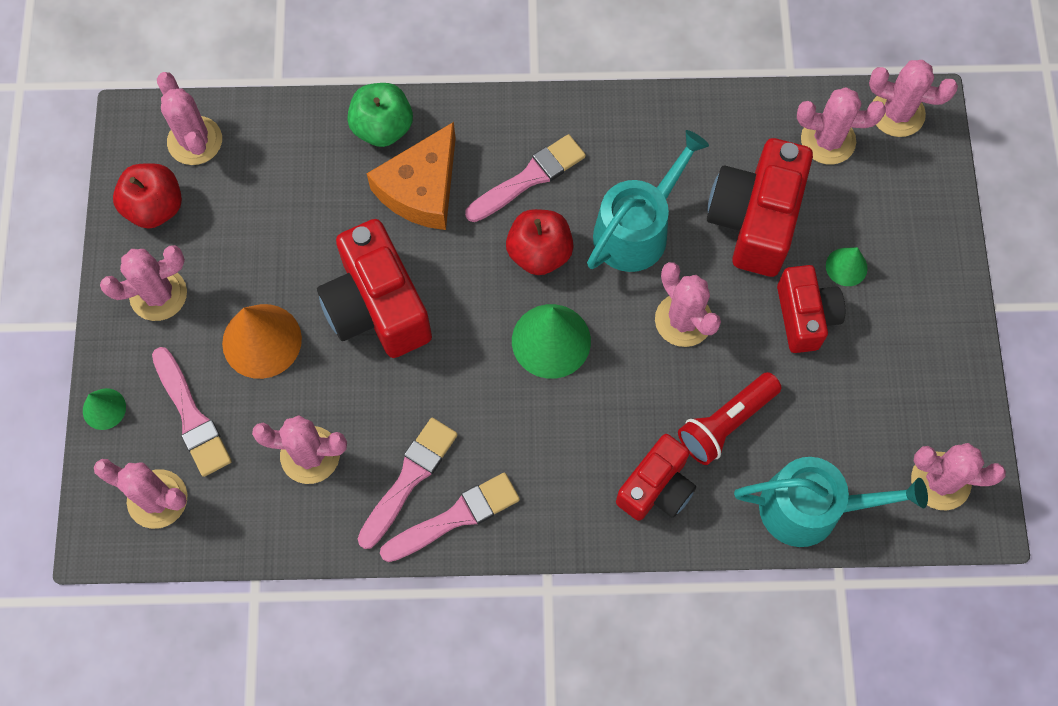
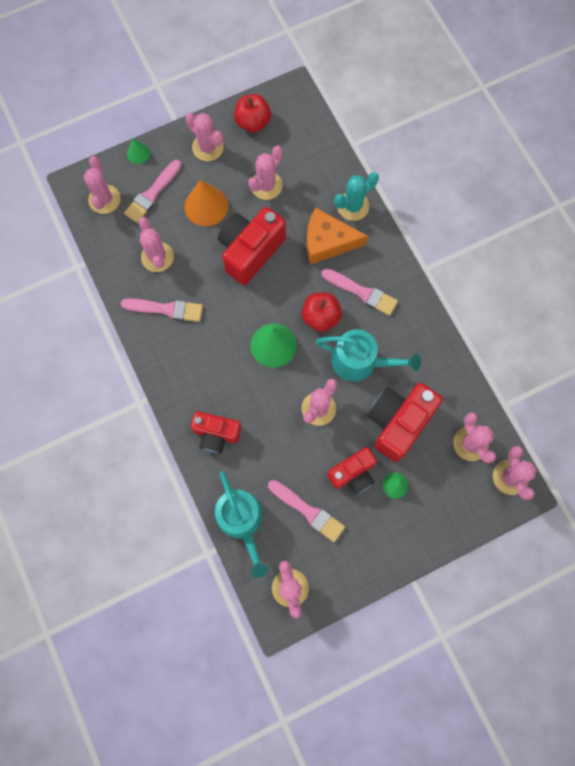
camera: 65 degrees right, 5 degrees up
(195, 141) = (298, 122): pink cactus -> pink cactus (266, 185)
(382, 128) = (353, 206): green apple -> turquoise cactus
(455, 517) = (156, 340): pink brush -> pink brush (308, 511)
(726, 423) = (269, 456): red flashlight -> none
(754, 220) = (398, 422): red camera -> red camera turned 45 degrees counterclockwise

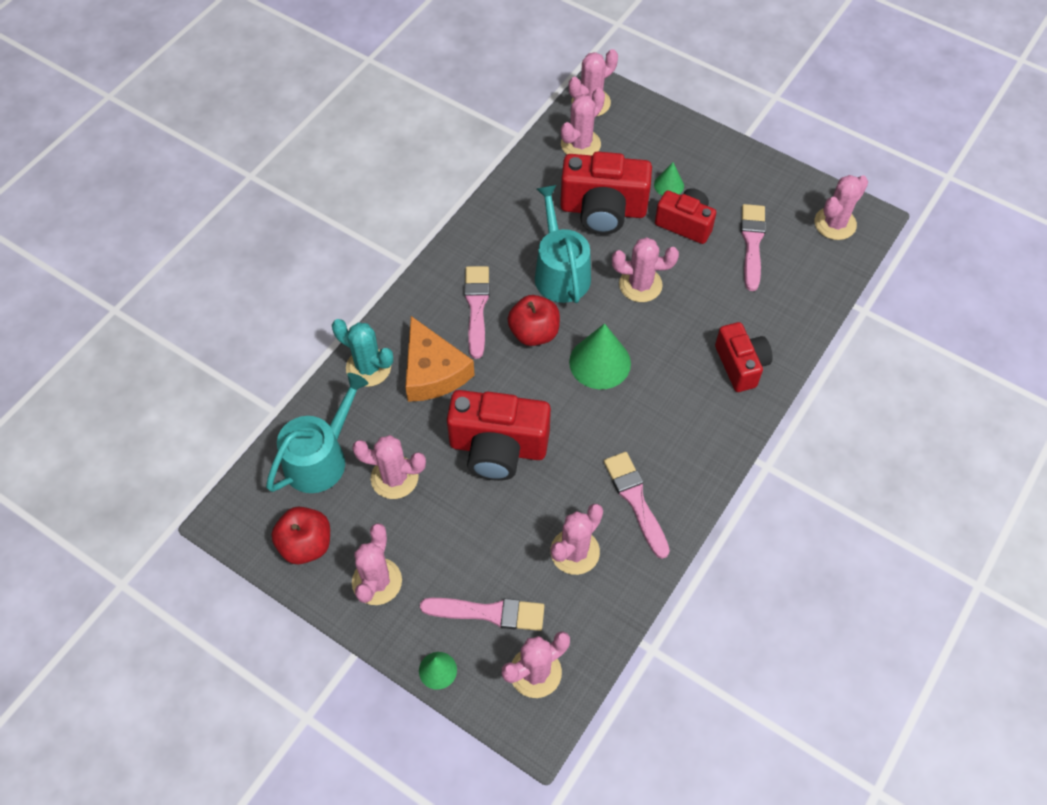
camera: 120 degrees left, 15 degrees down
(206, 206) = (466, 533): orange cone -> none
(242, 521) = (808, 295): turquoise watering can -> turquoise watering can (320, 458)

